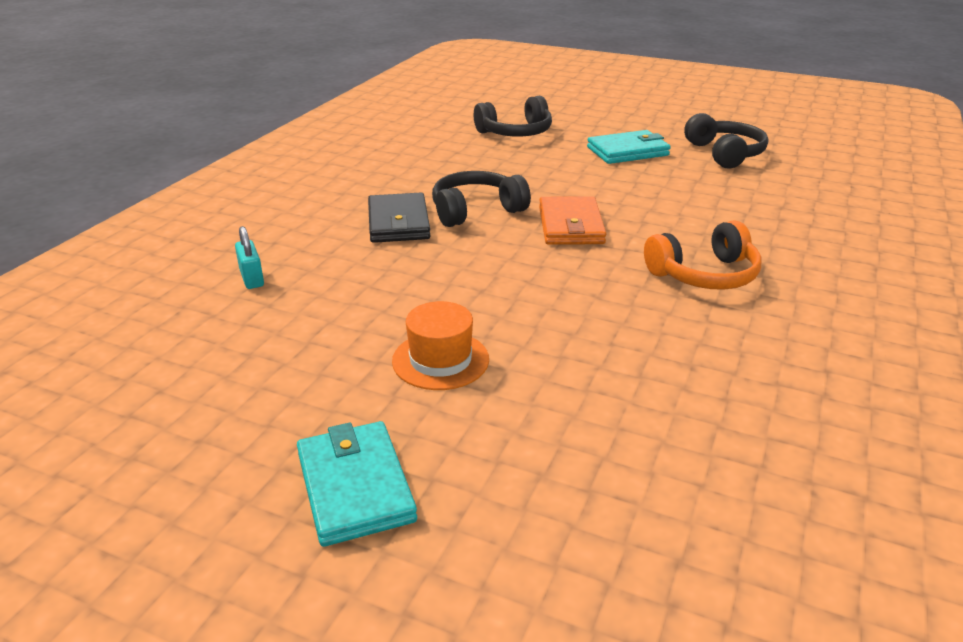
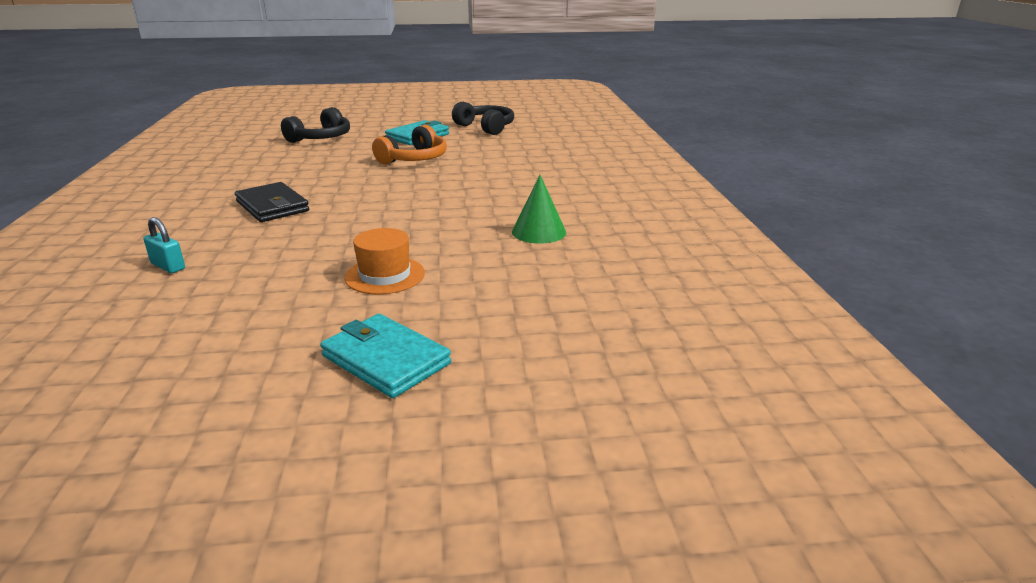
camera: 30 degrees left, 5 degrees down
(476, 210) = (332, 188): black headphones -> none
(571, 225) = (413, 183): orange wallet -> none
(669, 349) = (539, 232): none -> green cone
(704, 275) = (527, 191): orange headphones -> orange headphones (414, 159)

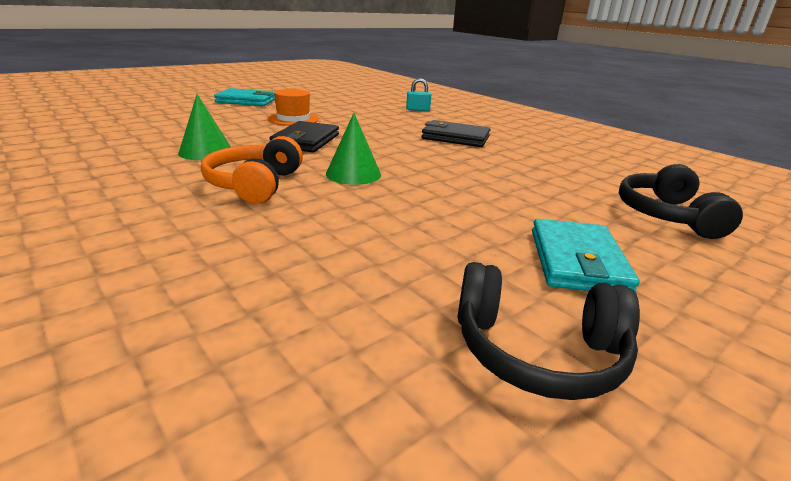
camera: 145 degrees right, 0 degrees up
(414, 159) = (464, 206): orange headphones -> orange headphones (255, 184)
(428, 229) = (306, 141): none -> black wallet
(442, 188) = (353, 174): none -> green cone

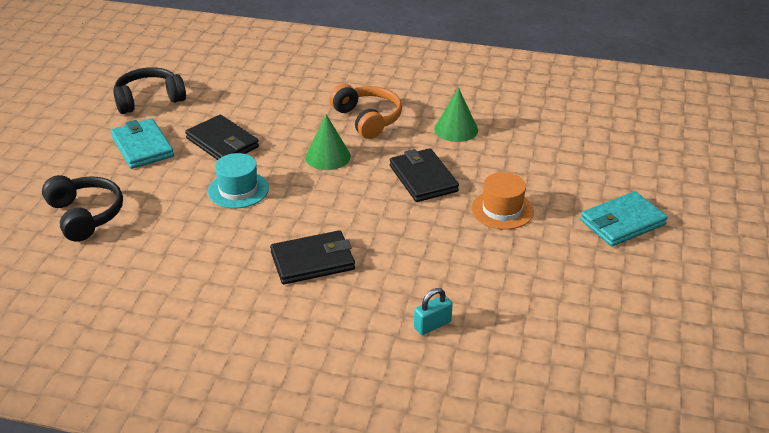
camera: 145 degrees right, 10 degrees up
(452, 224) = (222, 143): none -> black wallet
(474, 182) = (238, 190): none -> turquoise hat

